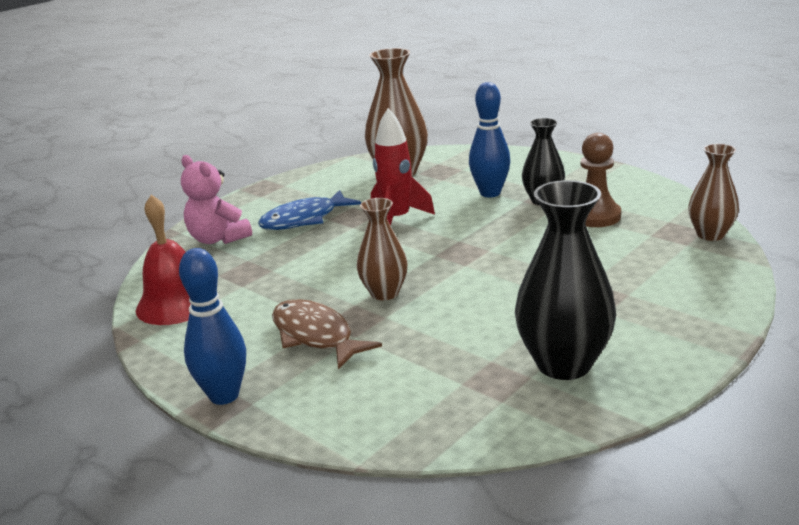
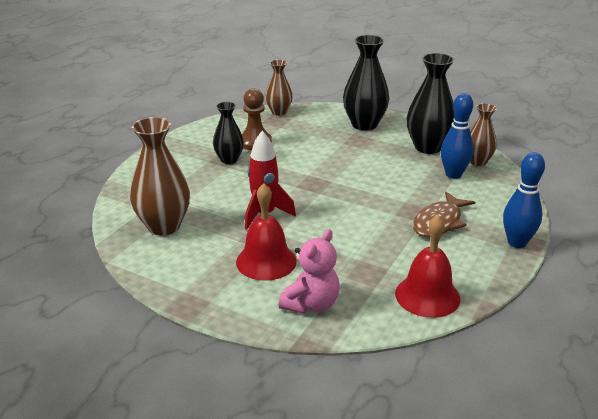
camera: 105 degrees left, 5 degrees up
(304, 219) = (266, 261): blue fish -> red bell
(384, 293) = (378, 205): brown vase -> brown vase (477, 161)
(490, 193) = (215, 180): blue bowling pin -> blue bowling pin (453, 175)
(665, 307) = (364, 124): none -> black vase

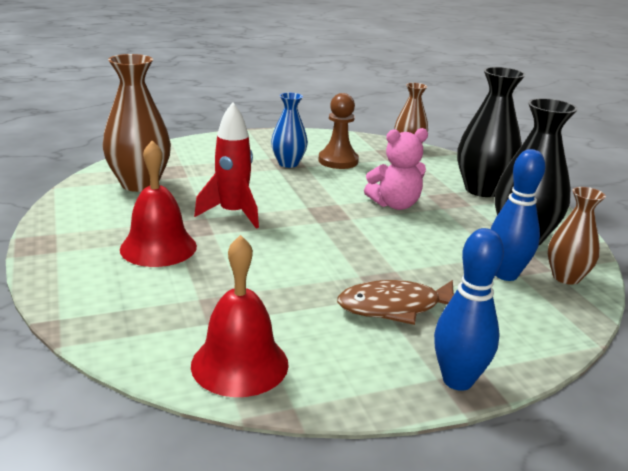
camera: 40 degrees right, 5 degrees down
(229, 160) = (288, 163): black vase -> blue vase
(311, 304) = (121, 301): pink teddy bear -> pink teddy bear (395, 205)

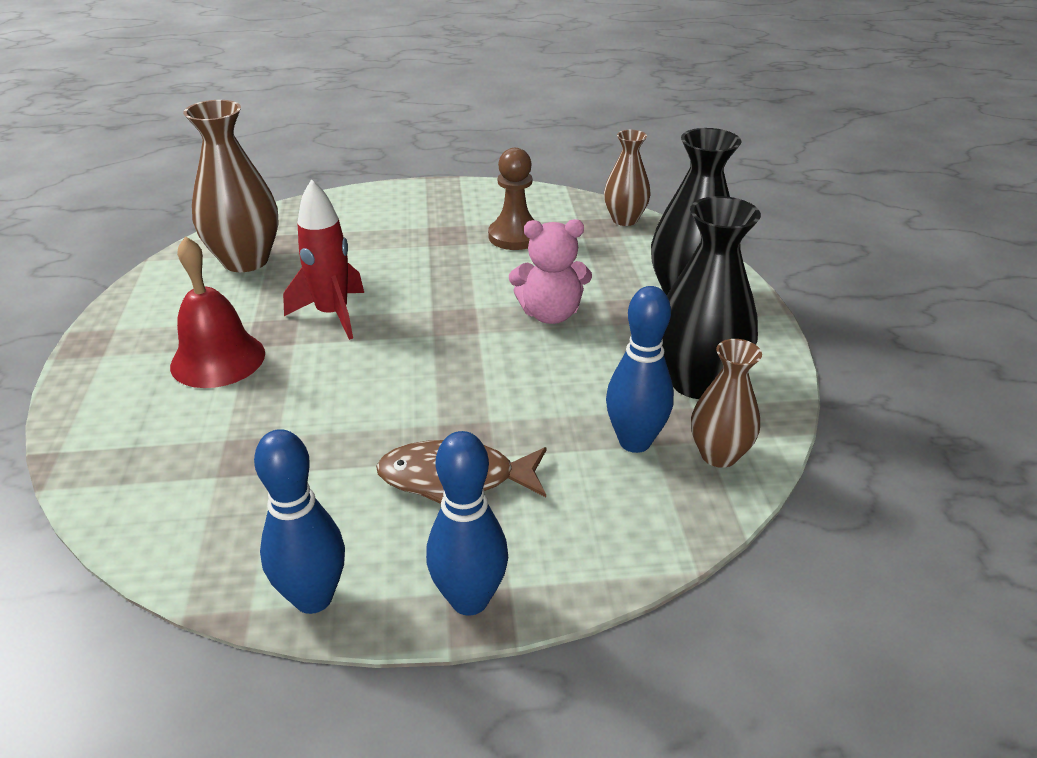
camera: 15 degrees right, 10 degrees up
(239, 364) = (221, 539): red bell -> none
(288, 163) = (446, 238): blue vase -> none
(339, 393) = (313, 598): none -> blue bowling pin

